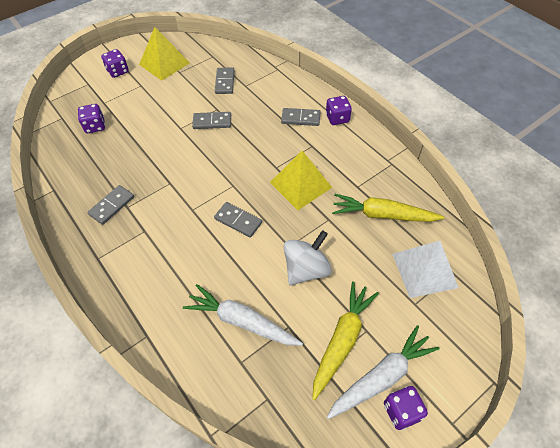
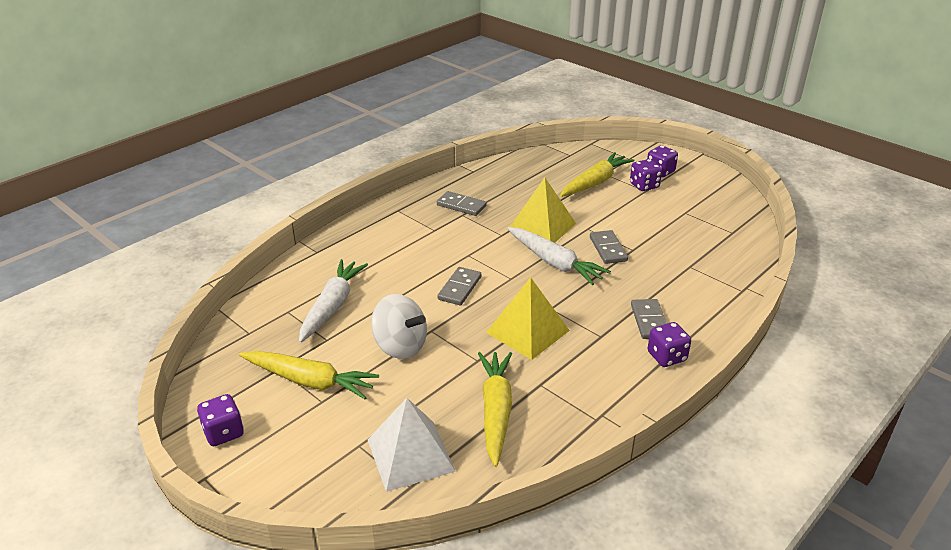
camera: 80 degrees right, 20 degrees down
(95, 126) = (566, 175): purple dice -> purple dice (644, 186)
(115, 111) = (595, 182): none -> yellow carrot
(164, 63) = (694, 199): yellow pyramid -> yellow pyramid (542, 226)
(224, 82) = (686, 248): grey domino -> none
(381, 377) = (264, 415): white carrot -> white carrot (554, 263)

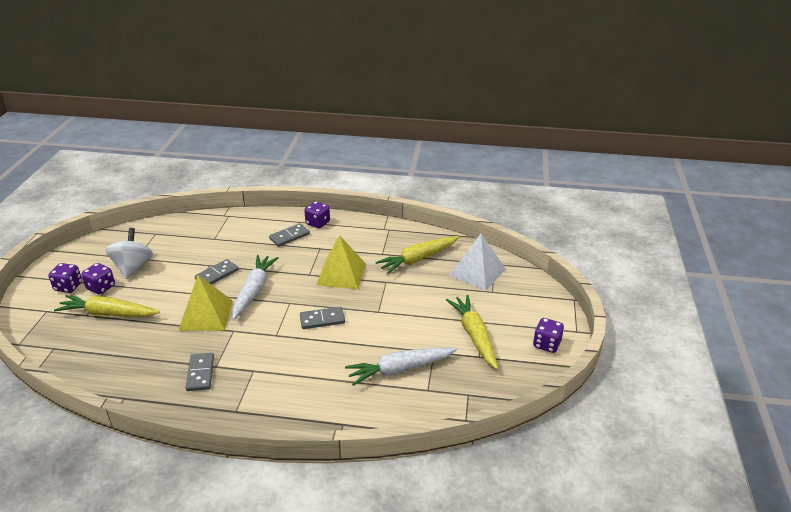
camera: 125 degrees left, 0 degrees up
(400, 346) = (406, 316): white spinning top -> white spinning top (133, 267)

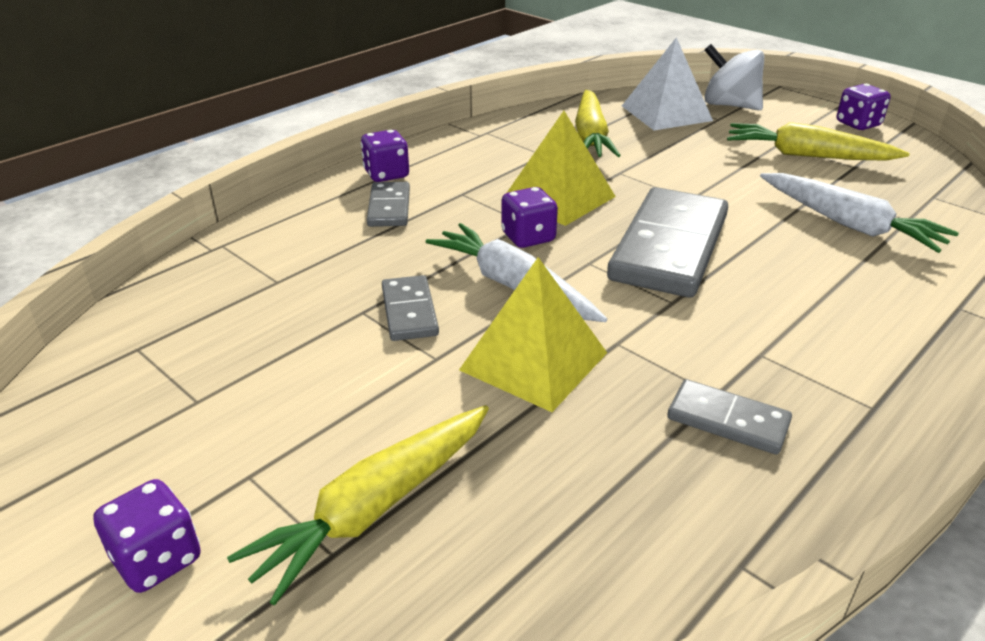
camera: 55 degrees left, 0 degrees up
(101, 287) = (242, 493): purple dice -> purple dice (528, 237)
(133, 267) = (229, 416): white spinning top -> white spinning top (729, 105)
(322, 319) = (669, 247): grey domino -> grey domino, size x2.01
(400, 369) = (849, 224): white carrot -> white carrot turned 60 degrees counterclockwise

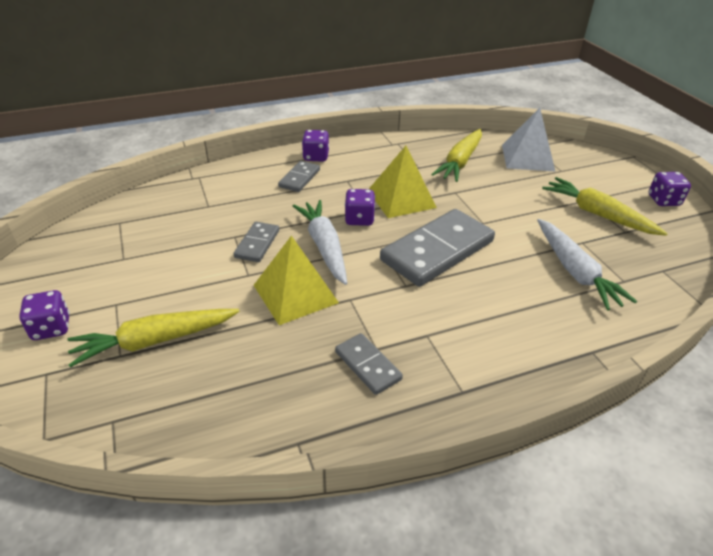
camera: 25 degrees right, 5 degrees up
(729, 105) = (579, 162): white spinning top -> none

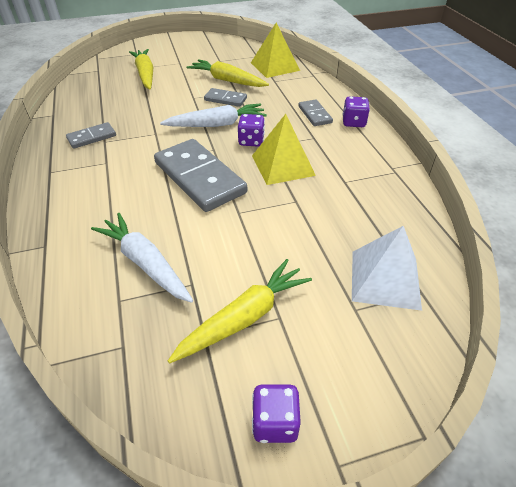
camera: 95 degrees right, 5 degrees up
(51, 328) = (166, 50): purple dice -> none
(295, 293) = (168, 113): yellow pyramid -> yellow pyramid (275, 66)
(299, 178) = (314, 115): grey domino -> grey domino turned 45 degrees clockwise
(460, 162) = (360, 213): yellow carrot -> yellow carrot (227, 80)
(575, 271) = (145, 263): white carrot -> white carrot turned 60 degrees clockwise

